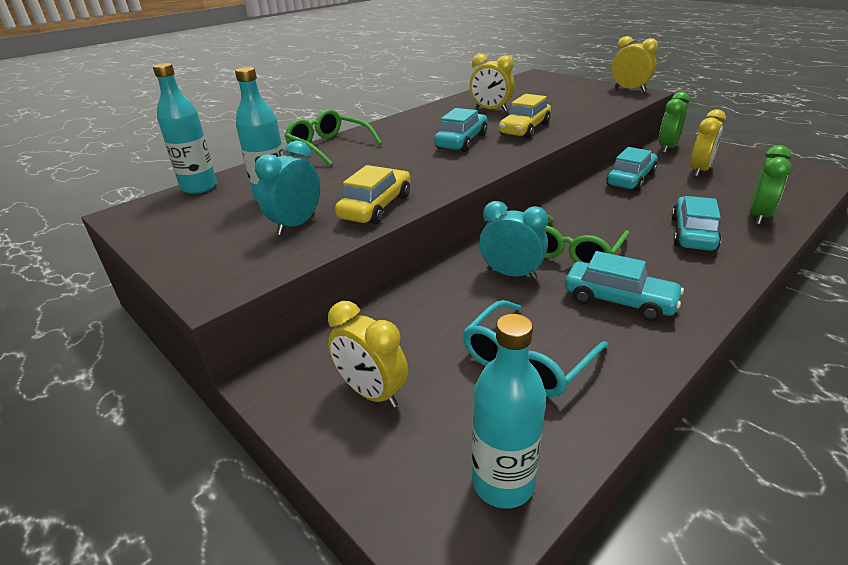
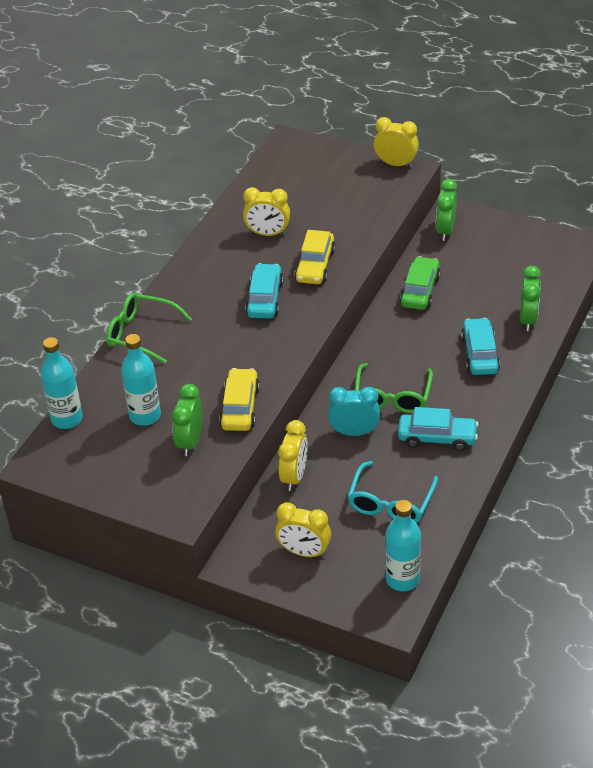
camera: 20 degrees left, 10 degrees up
(296, 224) = (190, 442): turquoise clock -> green clock
(631, 179) = (420, 291): turquoise car -> green car
(699, 170) = (478, 264): yellow clock -> yellow clock (294, 476)

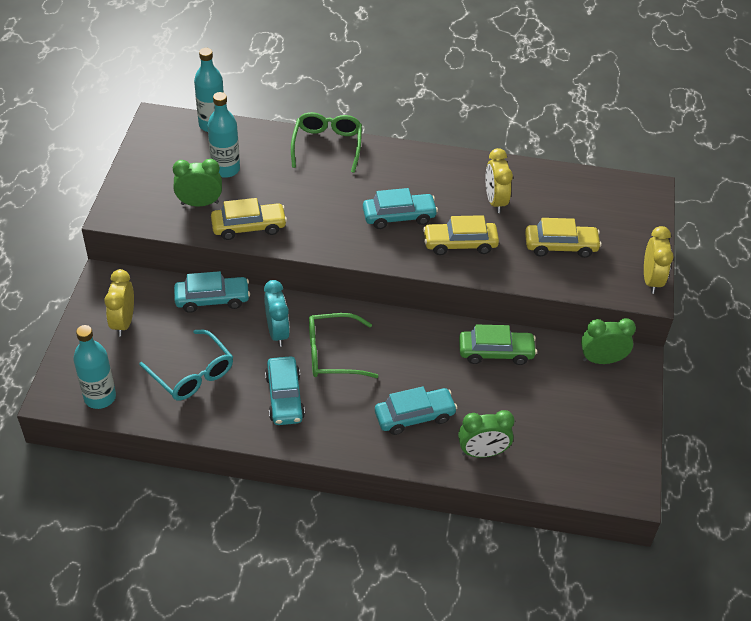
camera: 70 degrees right, 5 degrees up
(294, 476) = (212, 299): yellow clock -> turquoise car
(339, 206) = (560, 246): none -> yellow car
(390, 502) = (192, 374): turquoise glasses -> turquoise glasses turned 135 degrees counterclockwise

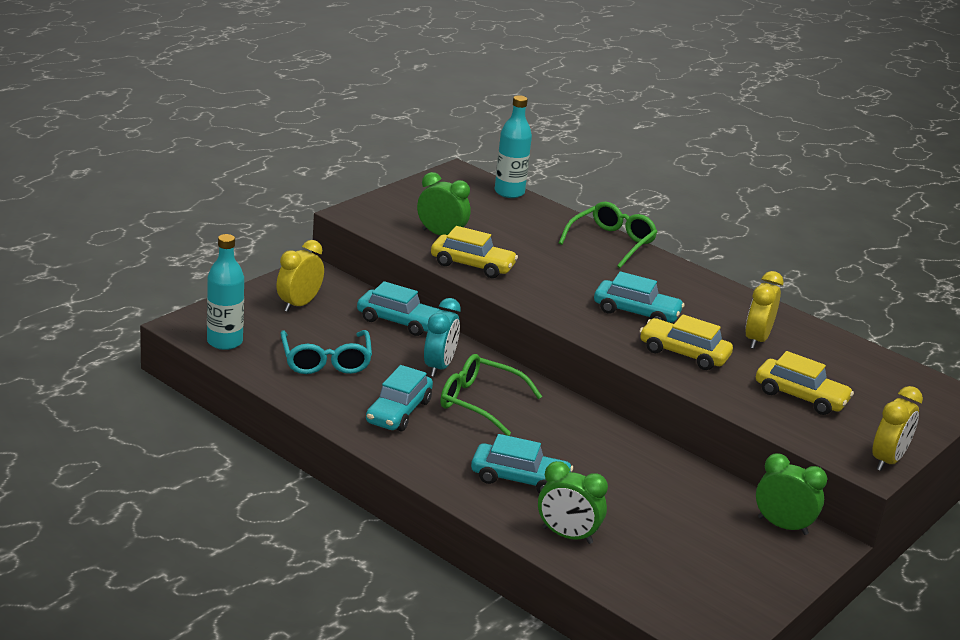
camera: 30 degrees right, 20 degrees down
(226, 169) = (491, 223): turquoise bottle -> none
(496, 352) = (660, 471): green car -> none

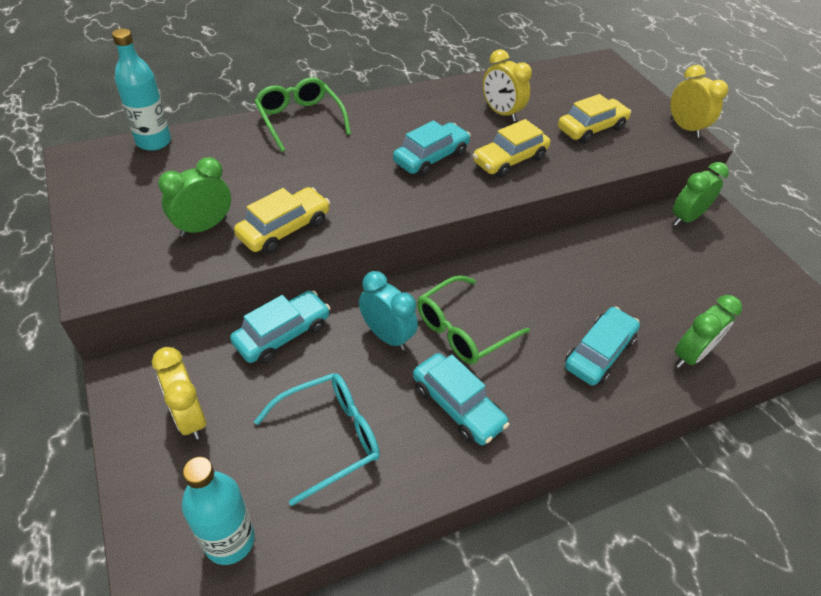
camera: 65 degrees left, 20 degrees up
(326, 361) = (329, 437): turquoise glasses -> turquoise glasses turned 45 degrees counterclockwise

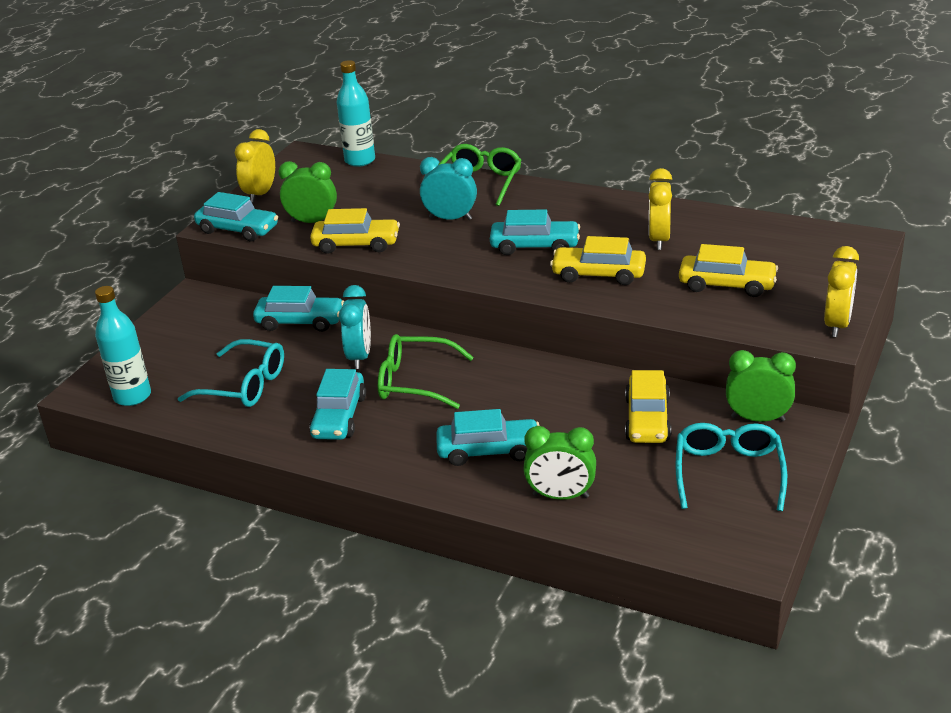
camera: 55 degrees right, 15 degrees down
(132, 276) = (238, 230): none -> turquoise car
(189, 417) = (193, 333): yellow clock -> yellow clock (260, 194)
(328, 163) = (450, 218): none -> turquoise clock
(640, 258) = (647, 419): none -> yellow car
(731, 267) = (728, 472): none -> turquoise glasses

